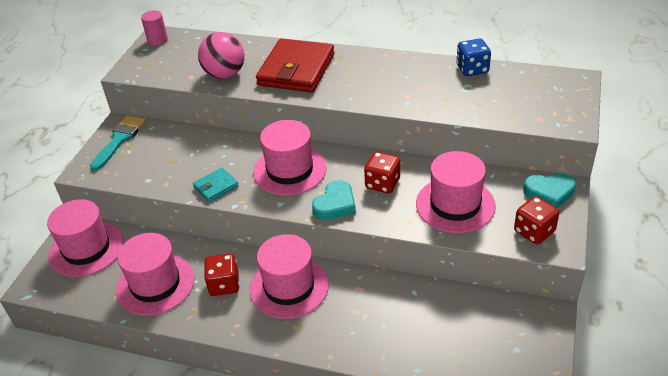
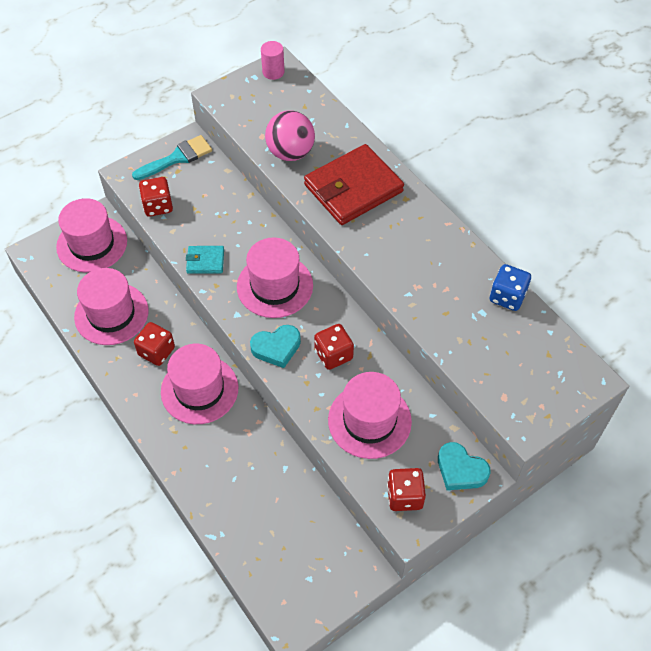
camera: 35 degrees right, 15 degrees up
(135, 175) = (158, 206): none -> red dice

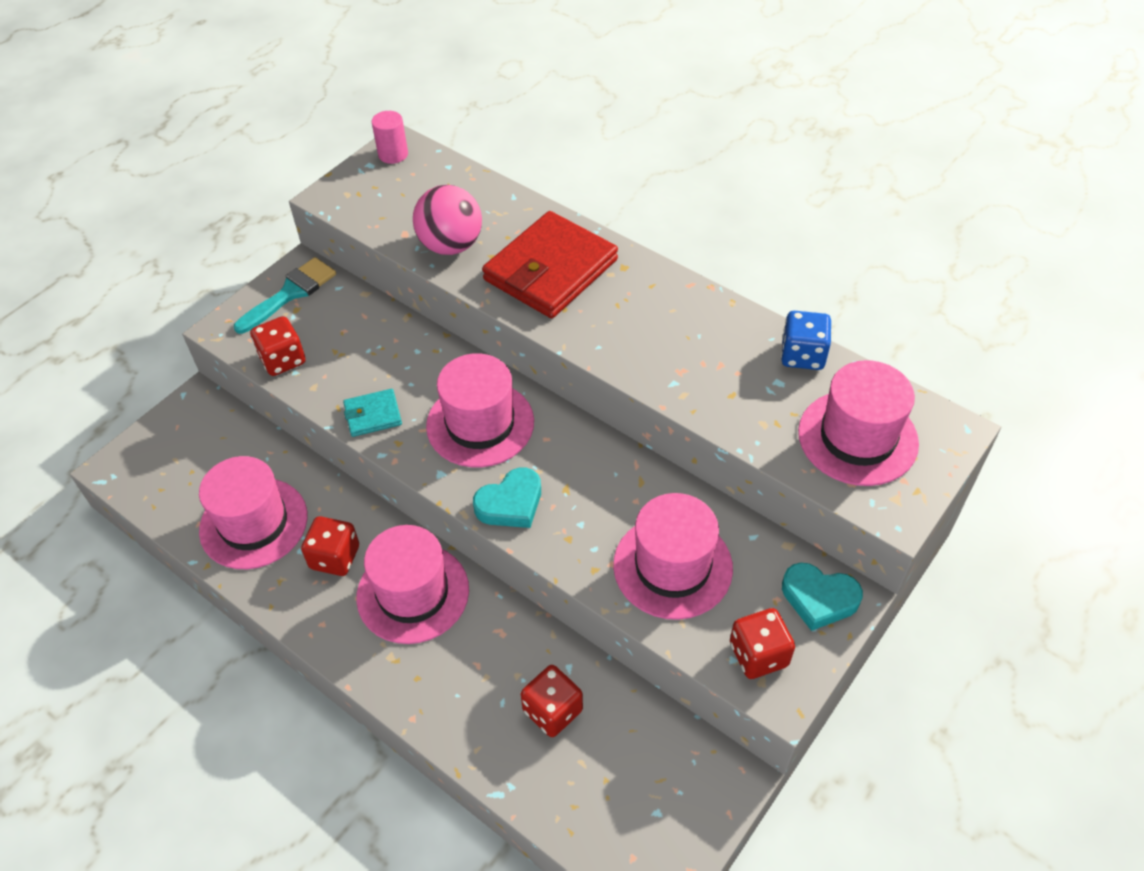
camera: 15 degrees left, 5 degrees down
(92, 244) = (197, 437): pink hat -> pink hat (857, 437)
(333, 355) = (592, 492): red dice -> red dice (552, 710)

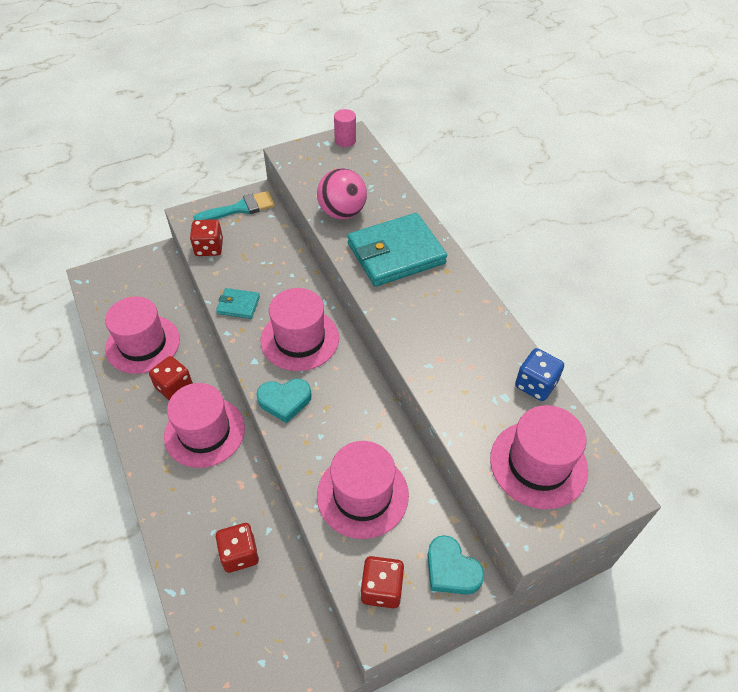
camera: 25 degrees right, 0 degrees up
(550, 270) = (396, 253): red wallet -> turquoise wallet

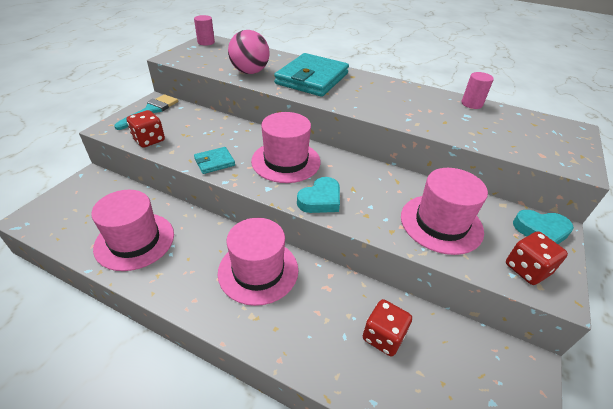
camera: 40 degrees left, 10 degrees down
(174, 387) = (197, 255): red dice -> none
(535, 385) = (471, 104): blue dice -> pink cylinder
(538, 464) = (529, 135): pink hat -> none

